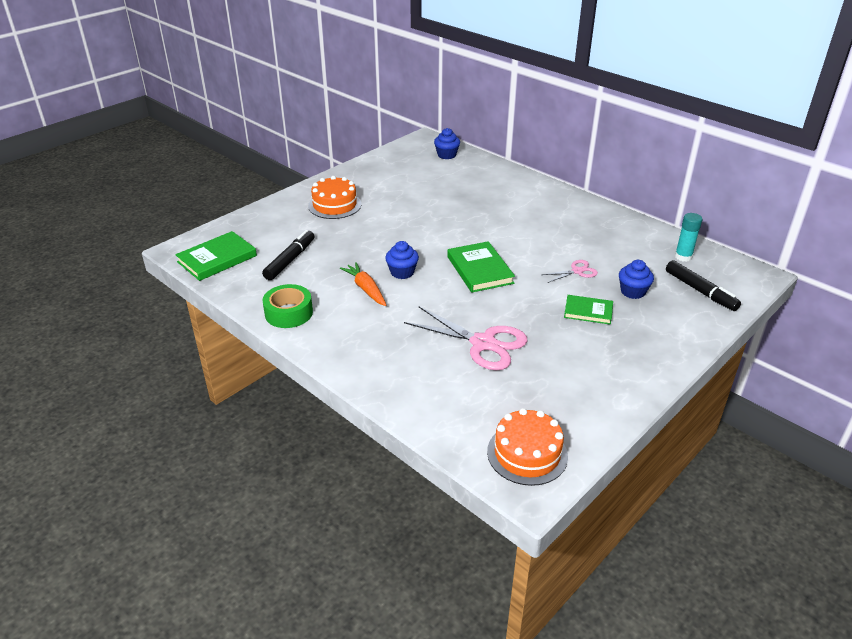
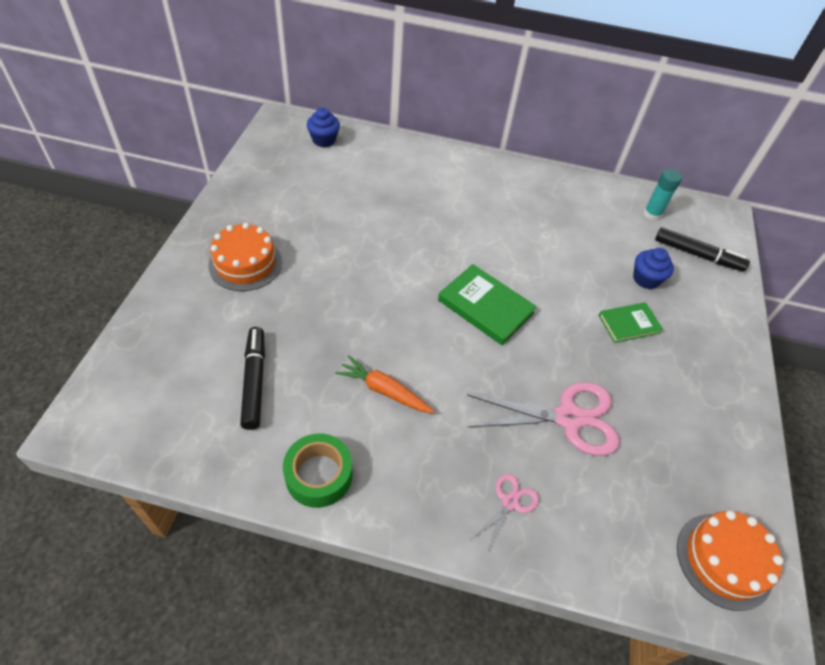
camera: 35 degrees left, 15 degrees up
(217, 259) = (149, 420): green book -> none
(402, 272) = (406, 345): blue cupcake -> none
(577, 271) = (578, 270): pink scissors -> pink scissors (510, 502)

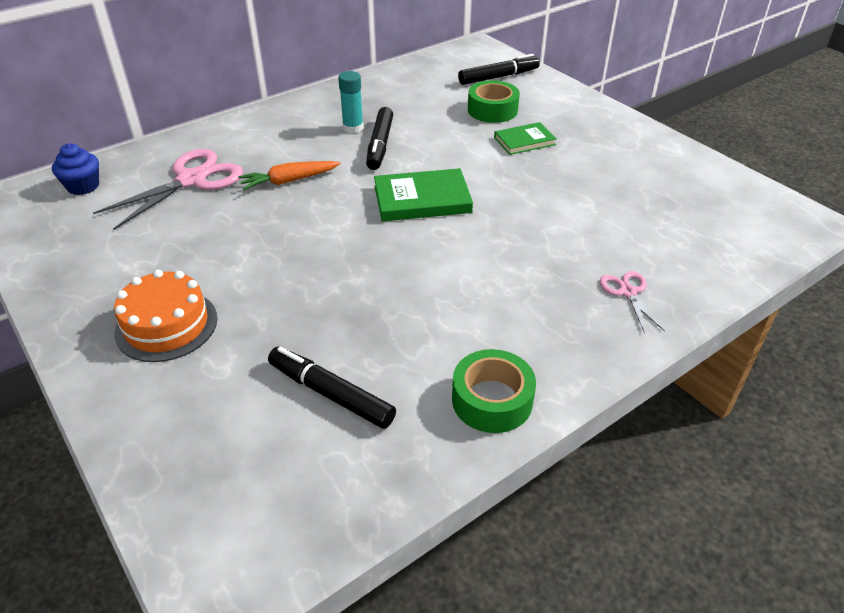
camera: 45 degrees left, 10 degrees down
(384, 390) = (443, 306): orange carrot -> orange carrot (289, 181)
(520, 243) = (380, 145): none -> black marker
(568, 418) = (578, 218): pink scissors -> pink scissors (191, 180)
(629, 324) = (524, 141): green book -> green book turned 45 degrees clockwise
(646, 279) = (492, 110): blue cupcake -> green tape
(652, 214) = (435, 72): turquoise glue stick -> turquoise glue stick (353, 128)
(724, 560) = (760, 216): orange cake -> none

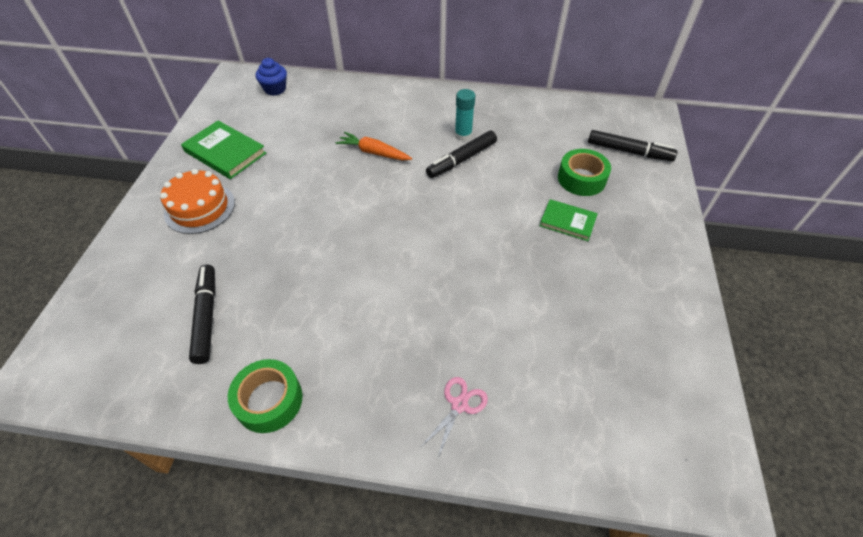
camera: 45 degrees right, 10 degrees up
(191, 180) = (326, 118): pink scissors -> none
(422, 199) = (430, 221): green book -> green book (225, 152)

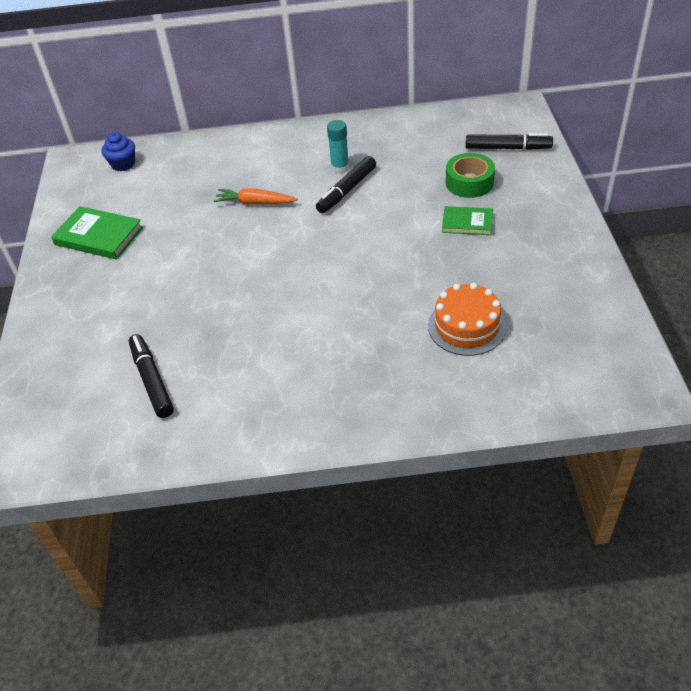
camera: 10 degrees left, 5 degrees down
(199, 208) = (97, 292): orange cake -> orange cake (466, 326)
(269, 400) = (243, 429): green tape -> none
(459, 405) = (416, 390): pink scissors -> none

